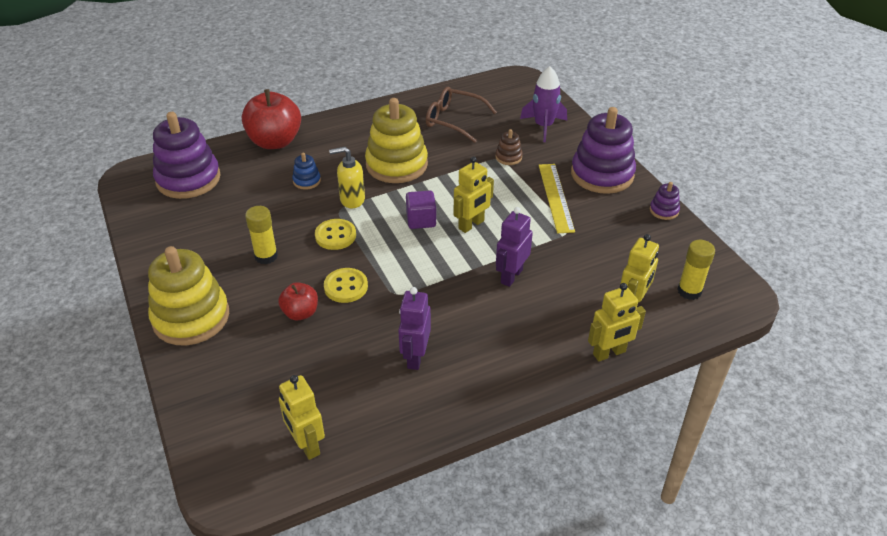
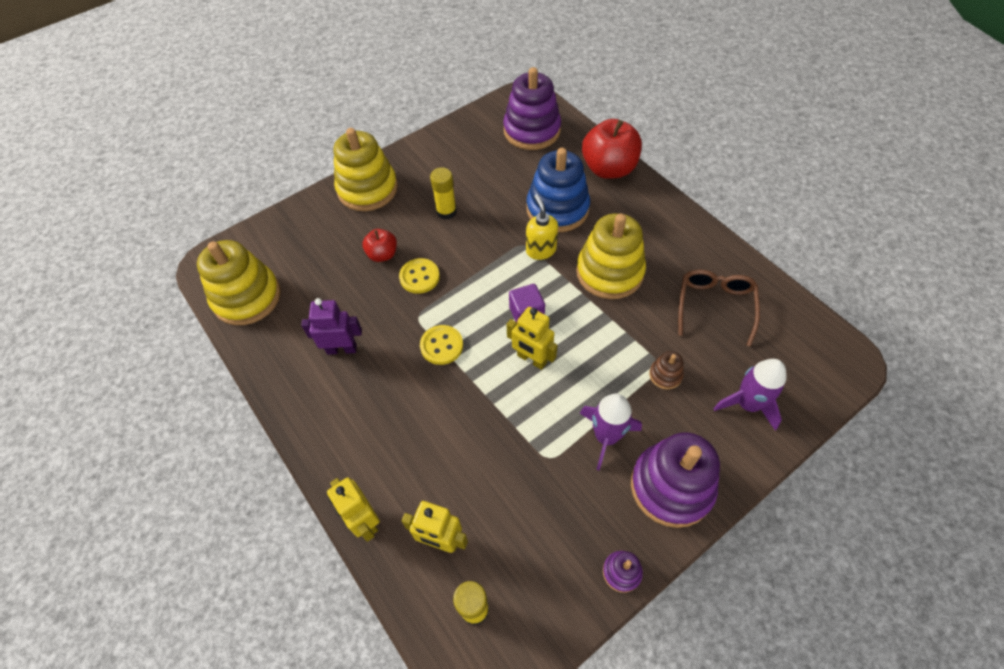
camera: 80 degrees right, 15 degrees up
(306, 445) = (247, 297): yellow robot -> yellow stacking toy
(307, 181) = (557, 209): blue stacking toy -> blue stacking toy, size x2.28
(335, 236) = (485, 251): yellow button -> yellow button (441, 346)
(511, 276) = (461, 410): purple robot -> none
(555, 197) = (606, 436): yellow ruler -> purple rocket

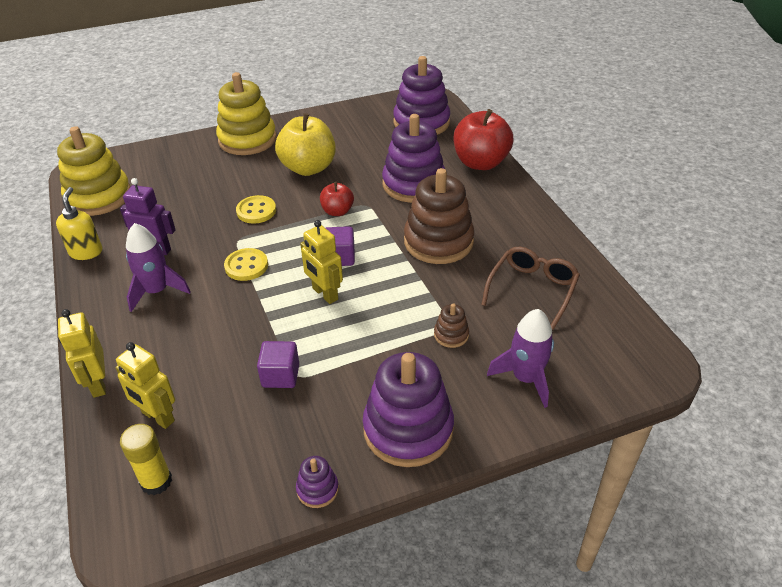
camera: 15 degrees right, 15 degrees down
(382, 254) = (233, 188): red apple -> red apple (337, 211)
(446, 212) = (308, 168): yellow glue stick -> yellow apple
(533, 462) = (280, 375): none -> purple cube
(540, 250) = (380, 212): yellow soap dispenser -> yellow soap dispenser (86, 252)
(557, 209) = (414, 184): blue stacking toy -> purple stacking toy
(606, 436) = (363, 372): purple rocket -> purple rocket (157, 291)
(609, 272) = (438, 242): yellow stacking toy -> brown stacking toy

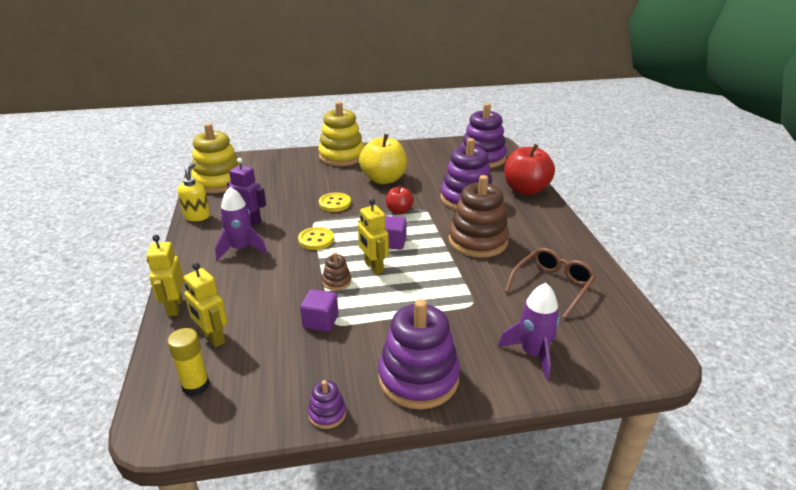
camera: 10 degrees right, 10 degrees down
(451, 335) = (473, 311): brown stacking toy -> brown stacking toy (337, 281)

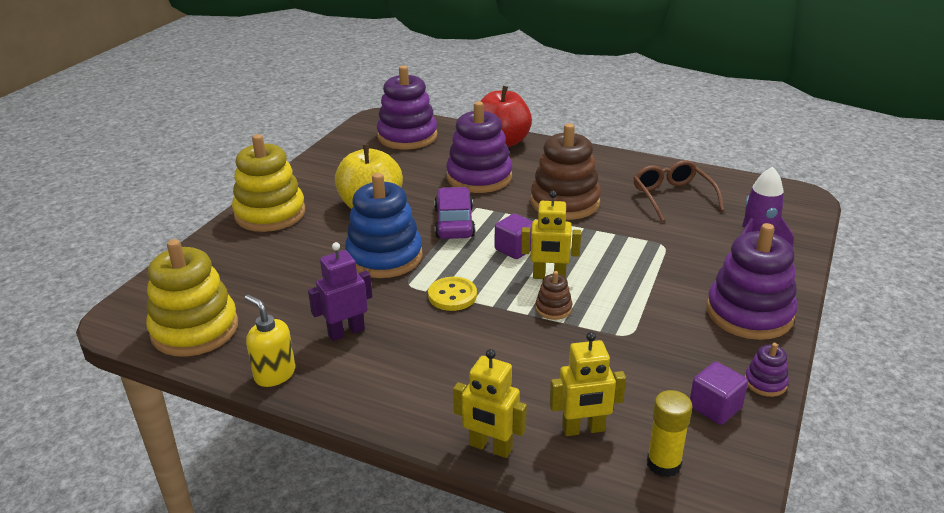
camera: 55 degrees left, 0 degrees up
(241, 249) = (409, 357): purple rocket -> none
(320, 321) = (617, 342): purple cube -> purple cube (715, 407)
(335, 203) = (384, 257): yellow button -> blue stacking toy
(399, 211) = (454, 222): red apple -> purple car

